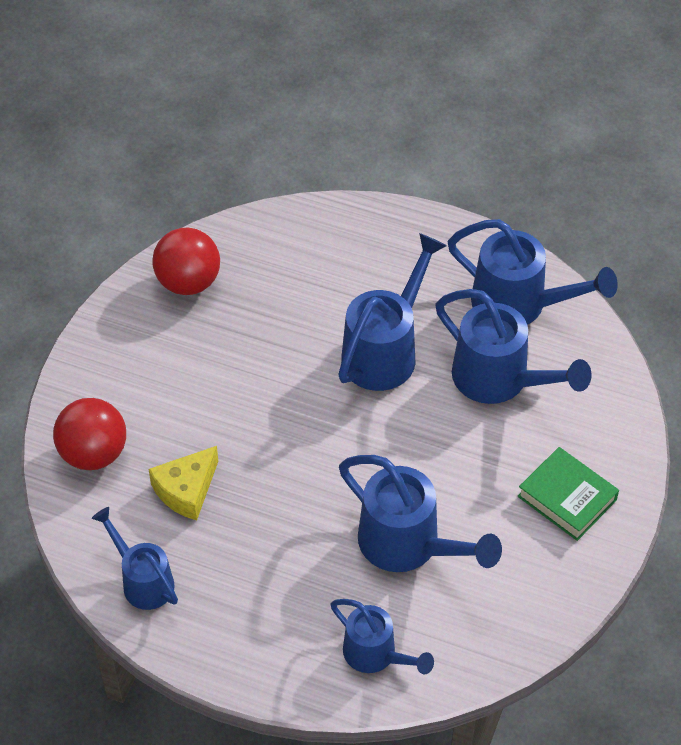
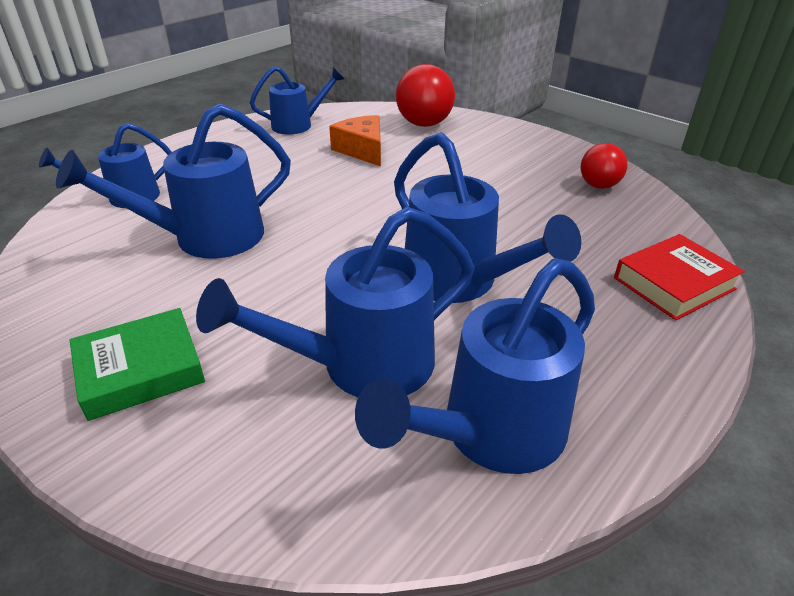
camera: 110 degrees right, 15 degrees down
(186, 490) = (362, 150): yellow cheese -> orange cheese
(188, 282) = (598, 185): red ball -> red ball, size x0.64
(327, 228) = (674, 283): none -> red book

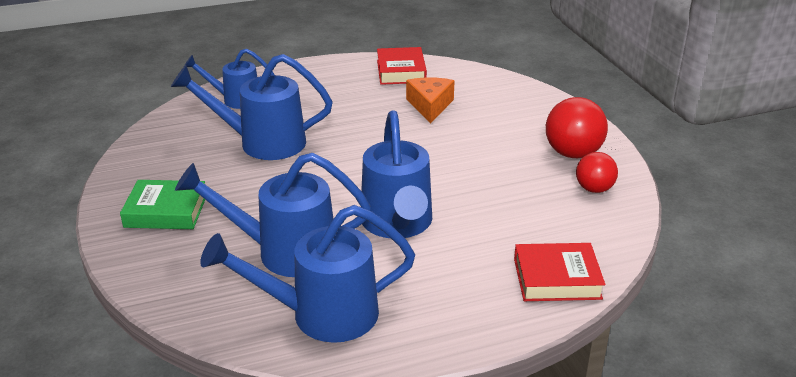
camera: 30 degrees right, 5 degrees down
(298, 125) = (401, 71): blue watering can -> red book
(424, 124) = (504, 95): red ball -> red ball (572, 153)

